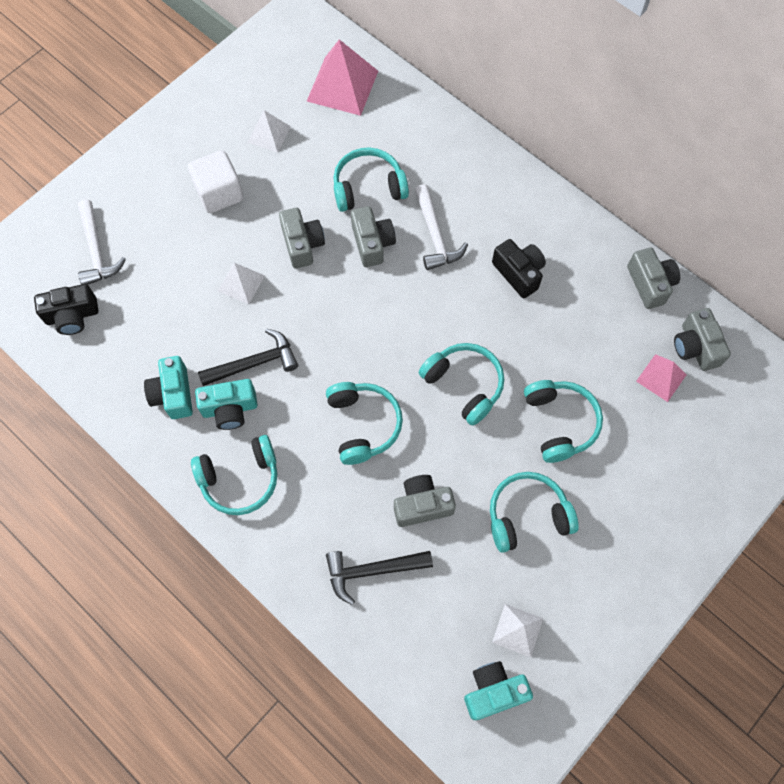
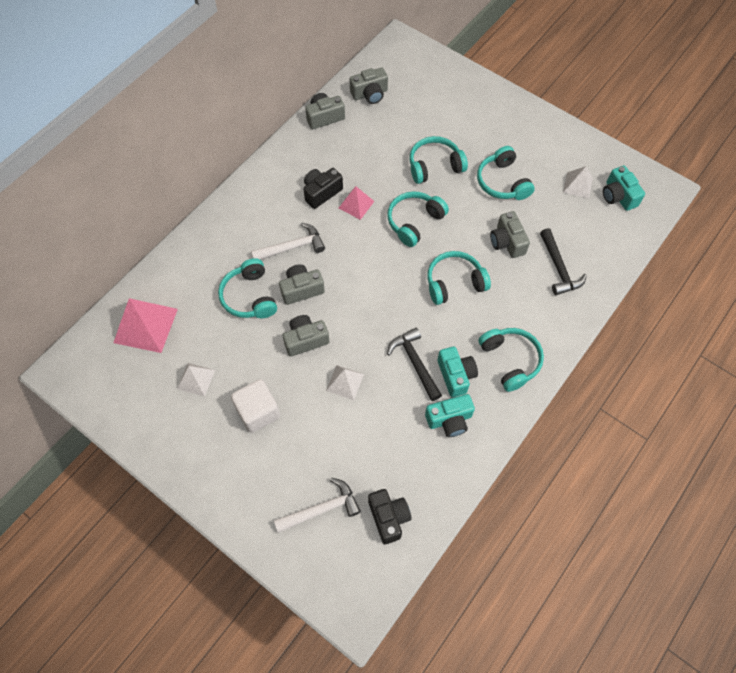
camera: 95 degrees left, 5 degrees down
(661, 377) = (394, 112): pink pyramid -> pink pyramid (356, 204)

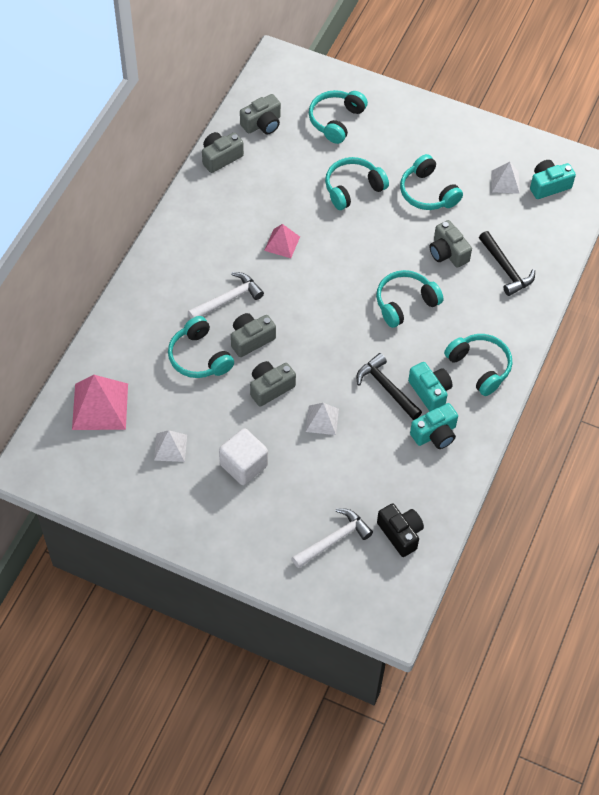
camera: 15 degrees left, 5 degrees down
(321, 192) = (241, 238): black camera -> none
(414, 222) = (348, 250): turquoise headphones -> turquoise headphones (336, 120)
(618, 196) = (548, 185): turquoise camera -> turquoise camera turned 105 degrees clockwise

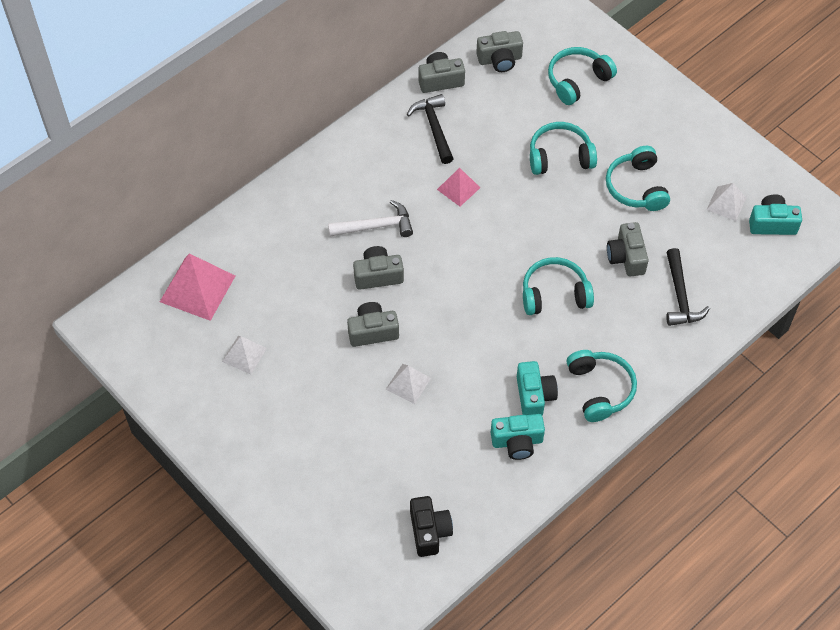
camera: 25 degrees right, 0 degrees up
(199, 357) = (318, 274): turquoise headphones -> none
(243, 465) = (307, 400): white cube -> none
(334, 539) = (358, 510): white hammer -> none
(386, 388) = (491, 375): black hammer -> black hammer (434, 128)

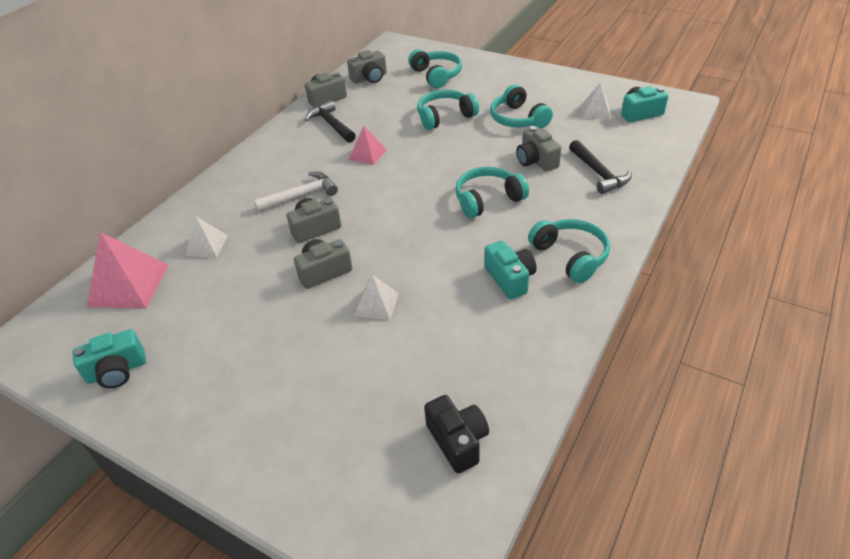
camera: 15 degrees left, 15 degrees down
(244, 355) = (189, 328): white pyramid -> white pyramid (207, 245)
(517, 442) = (513, 322): turquoise camera -> turquoise camera (117, 371)
(577, 81) = (436, 75): turquoise headphones -> turquoise headphones turned 120 degrees clockwise

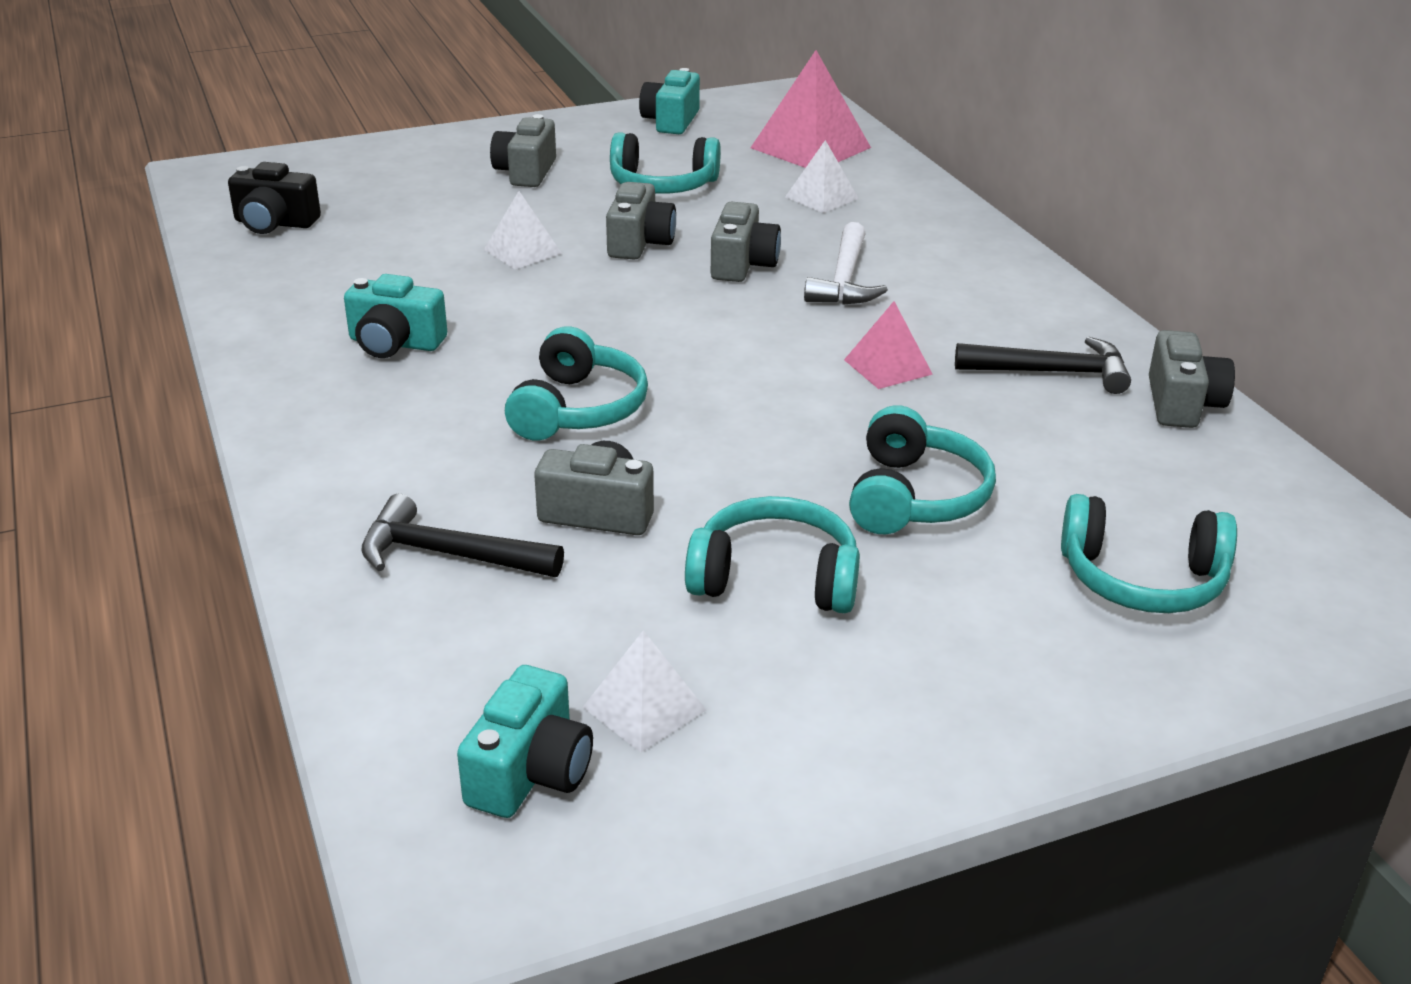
camera: 125 degrees right, 10 degrees down
(369, 78) = (1232, 487): grey camera -> grey camera (526, 172)
(570, 256) = (341, 406): turquoise headphones -> turquoise headphones (662, 185)

